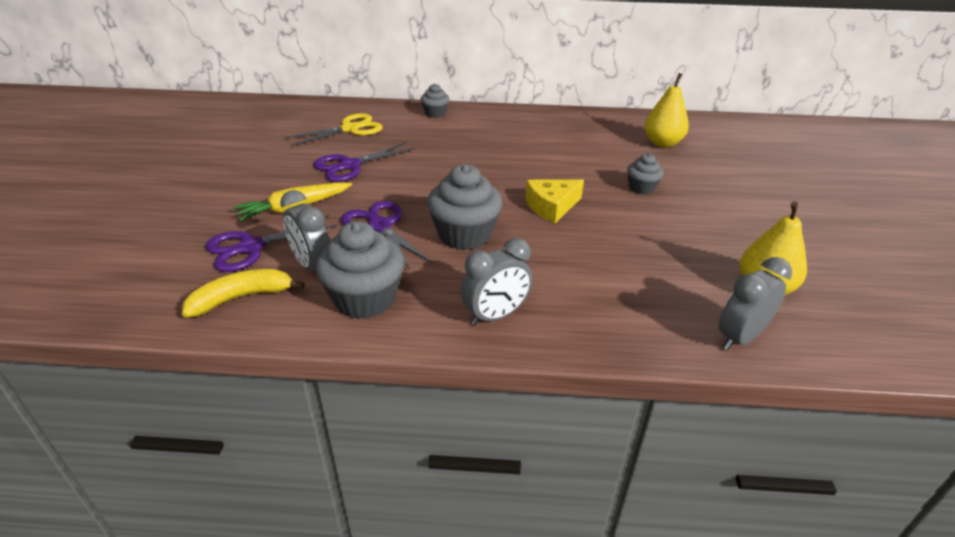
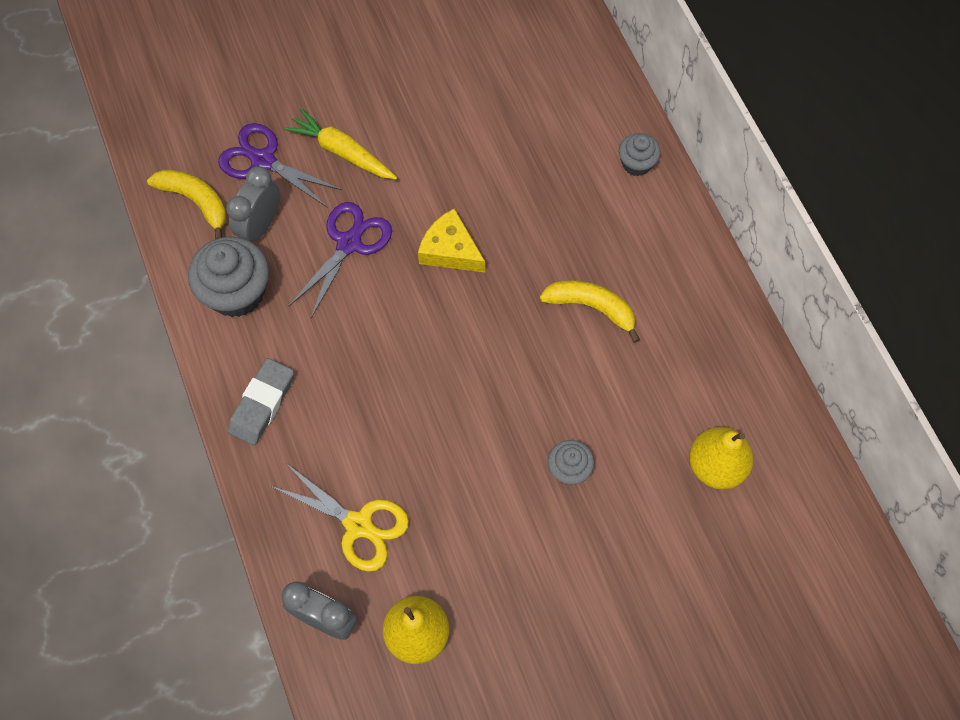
camera: 65 degrees right, 30 degrees up
(350, 129) = (536, 98): yellow scissors -> yellow scissors (358, 525)
(350, 166) = (449, 149): purple scissors -> none
(464, 235) = (372, 325): grey cupcake -> none
(495, 315) = (262, 404): grey clock -> grey eraser
(523, 150) = (591, 307): none -> yellow banana
(551, 206) = (472, 386): yellow cheese -> yellow cheese (450, 250)

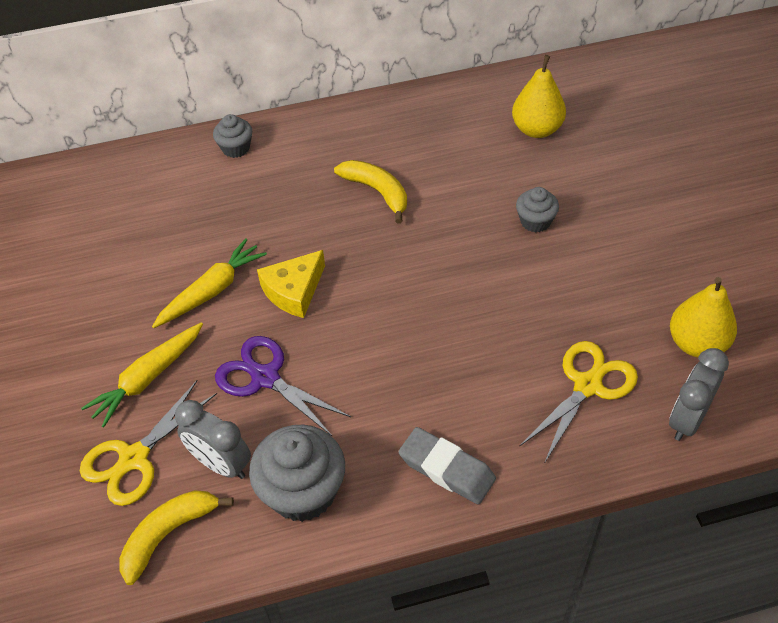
camera: 80 degrees left, 15 degrees down
(263, 160) = (134, 458): purple scissors -> yellow scissors
(444, 181) = (212, 290): none -> yellow carrot
(591, 307) = (377, 192): yellow banana -> yellow banana turned 105 degrees clockwise

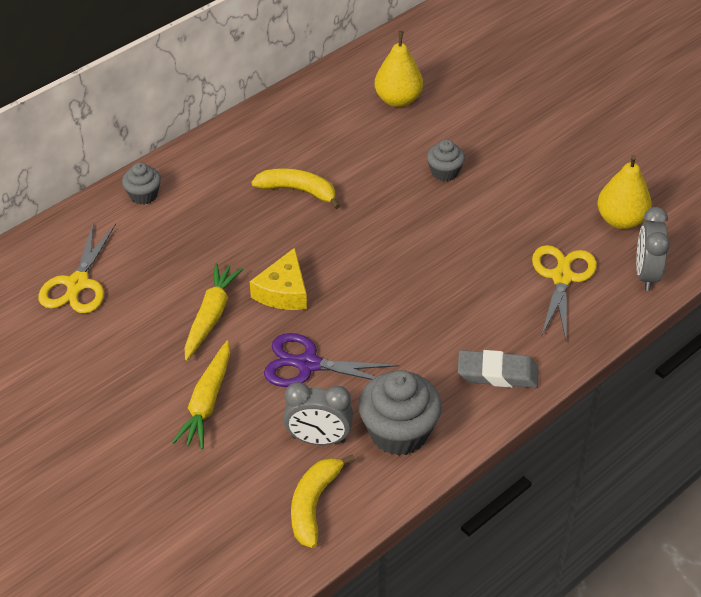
camera: 30 degrees left, 5 degrees down
(134, 458) = (242, 464): yellow scissors -> yellow scissors (78, 284)

